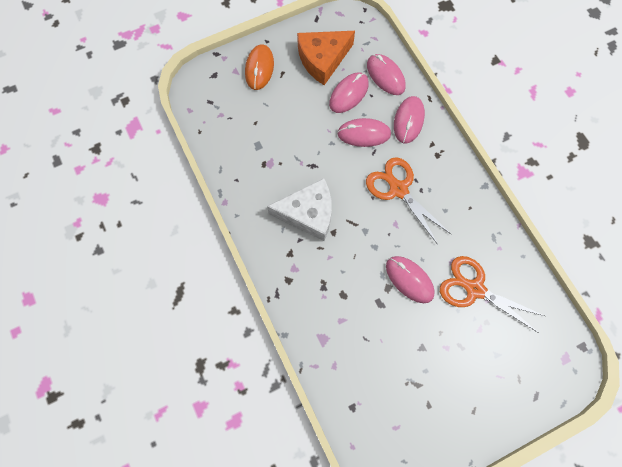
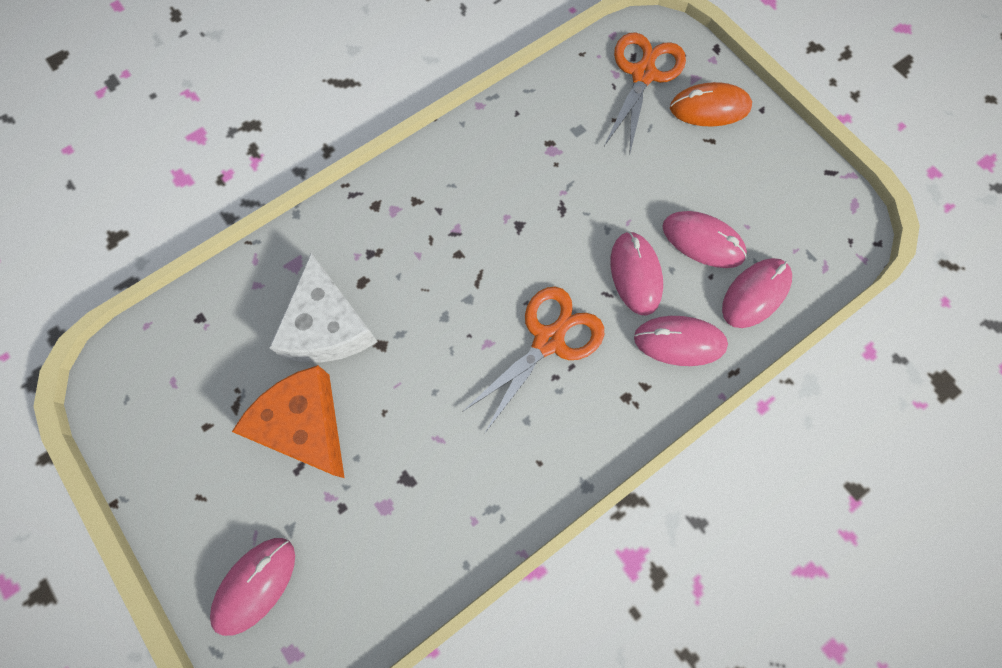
camera: 80 degrees right, 0 degrees up
(308, 213) = (481, 214): white cheese -> white cheese (327, 326)
(322, 59) = (755, 193): orange cheese -> orange cheese (304, 425)
(409, 279) = (398, 375): pink mouse -> pink mouse (255, 585)
(474, 289) = (395, 482): orange scissors -> orange scissors (643, 75)

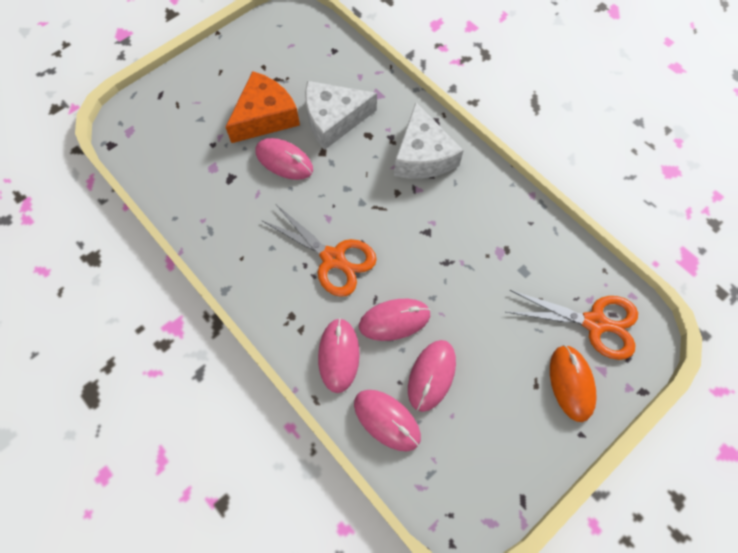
camera: 85 degrees right, 5 degrees down
(255, 585) = (168, 107): pink mouse -> pink mouse (284, 161)
(406, 217) = (422, 155): none -> white cheese

